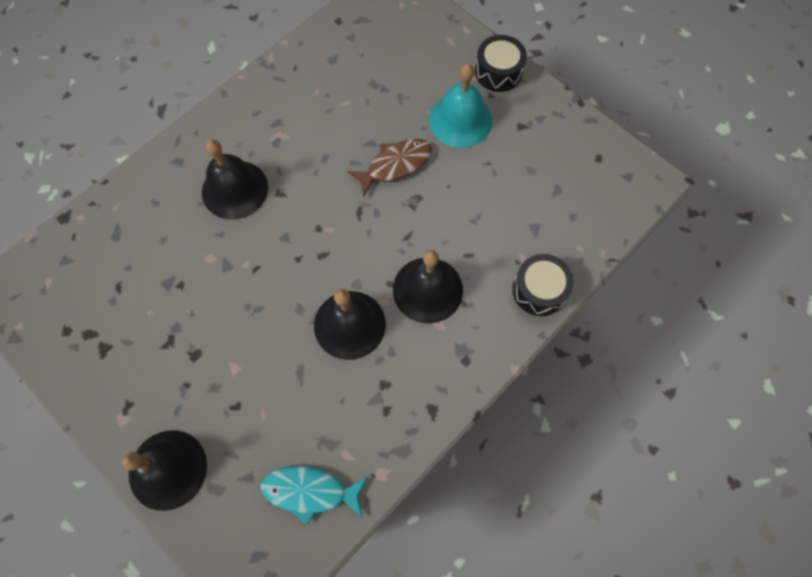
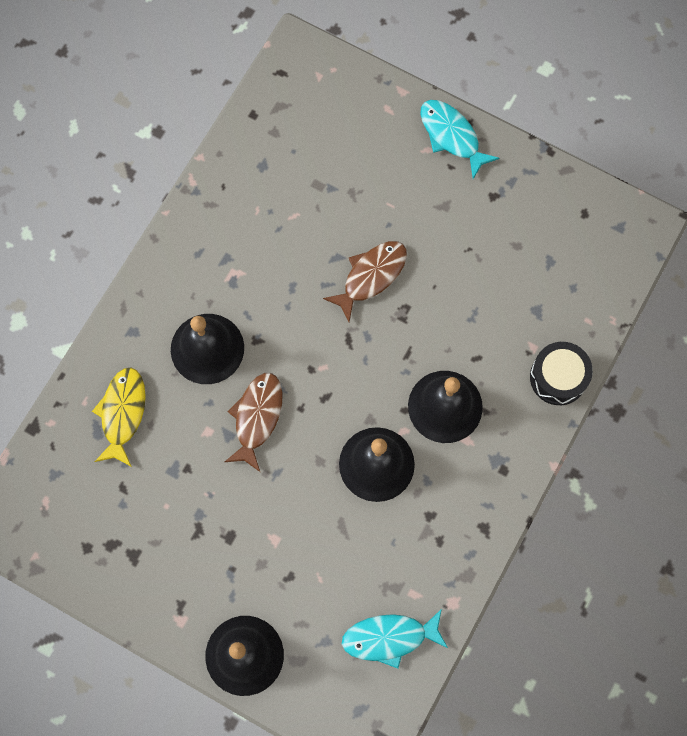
camera: 15 degrees left, 5 degrees up
(143, 224) = (123, 413): none -> yellow fish
(257, 257) = (257, 417): none -> brown fish
(460, 120) = (426, 206): turquoise bell -> none
(498, 72) = (451, 136): black drum -> turquoise fish

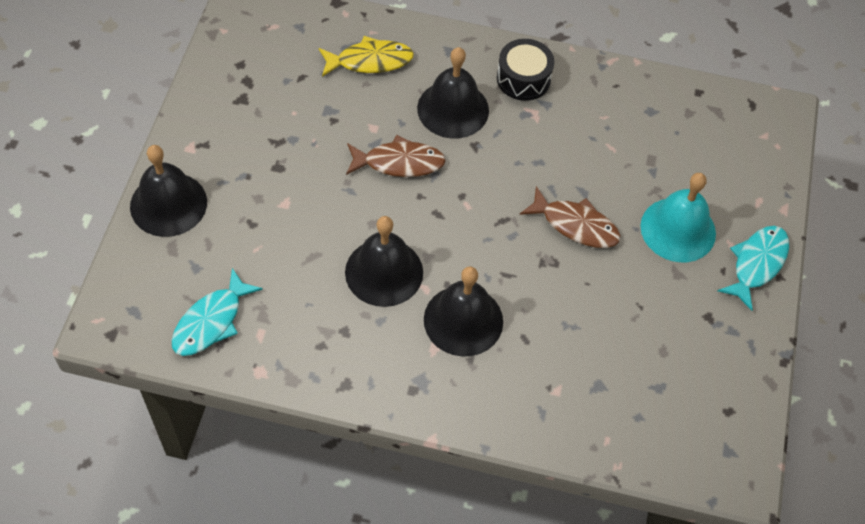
camera: 70 degrees right, 15 degrees down
(389, 638) = (211, 321): turquoise fish -> turquoise fish turned 120 degrees counterclockwise
(399, 189) = (678, 229): none -> turquoise bell
(558, 377) = (531, 422): black drum -> black drum (523, 79)

